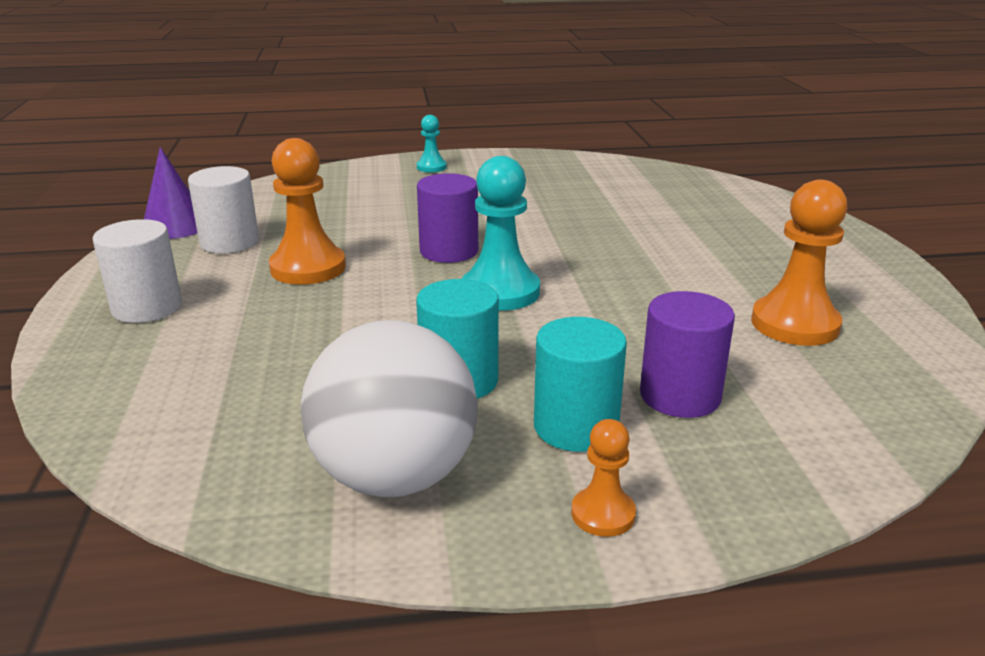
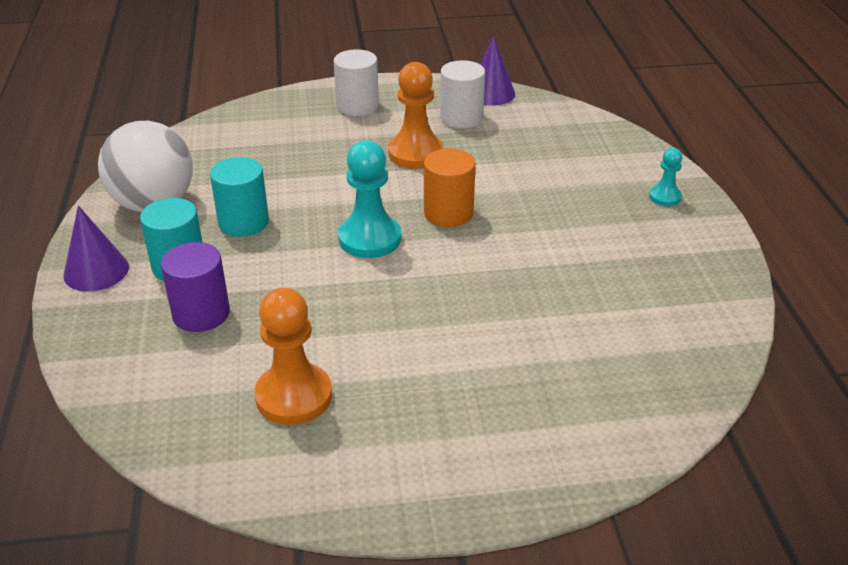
camera: 90 degrees right, 10 degrees up
(449, 251) = (448, 213): purple cylinder -> orange cylinder
(603, 514) = (96, 271): orange pawn -> purple cone

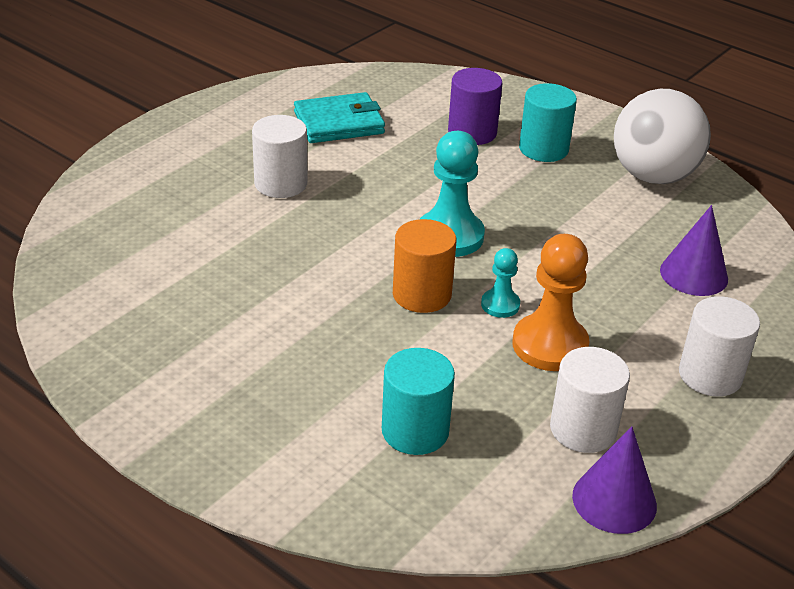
camera: 135 degrees right, 0 degrees up
(96, 271) = (586, 121): purple cone -> purple cone (694, 274)
(243, 222) = (564, 198): turquoise cylinder -> turquoise cylinder (415, 431)
(294, 396) = (339, 123): orange pawn -> turquoise wallet
(437, 354) = (281, 183): none -> white cylinder
(664, 197) = (229, 440): turquoise pawn -> turquoise pawn (500, 305)

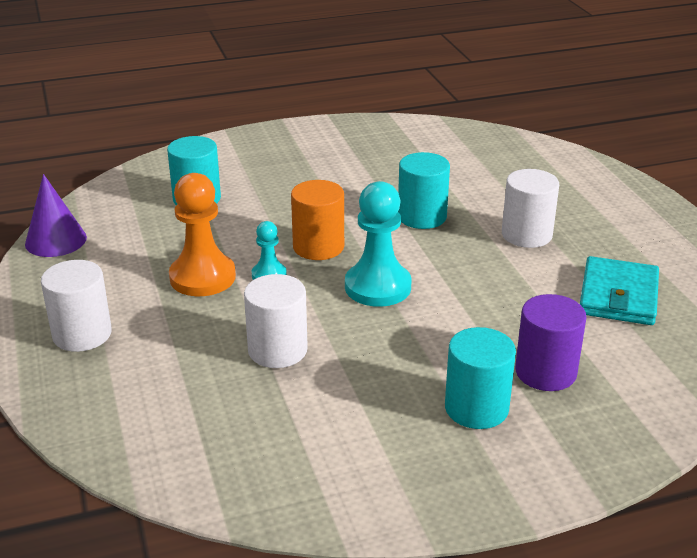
camera: 125 degrees right, 5 degrees down
(301, 251) = (422, 216): none -> turquoise cylinder
(583, 429) = (117, 255): white cylinder -> white cylinder (277, 350)
(653, 176) = (358, 465): white ball -> none
(694, 274) = (188, 396): purple cone -> none

